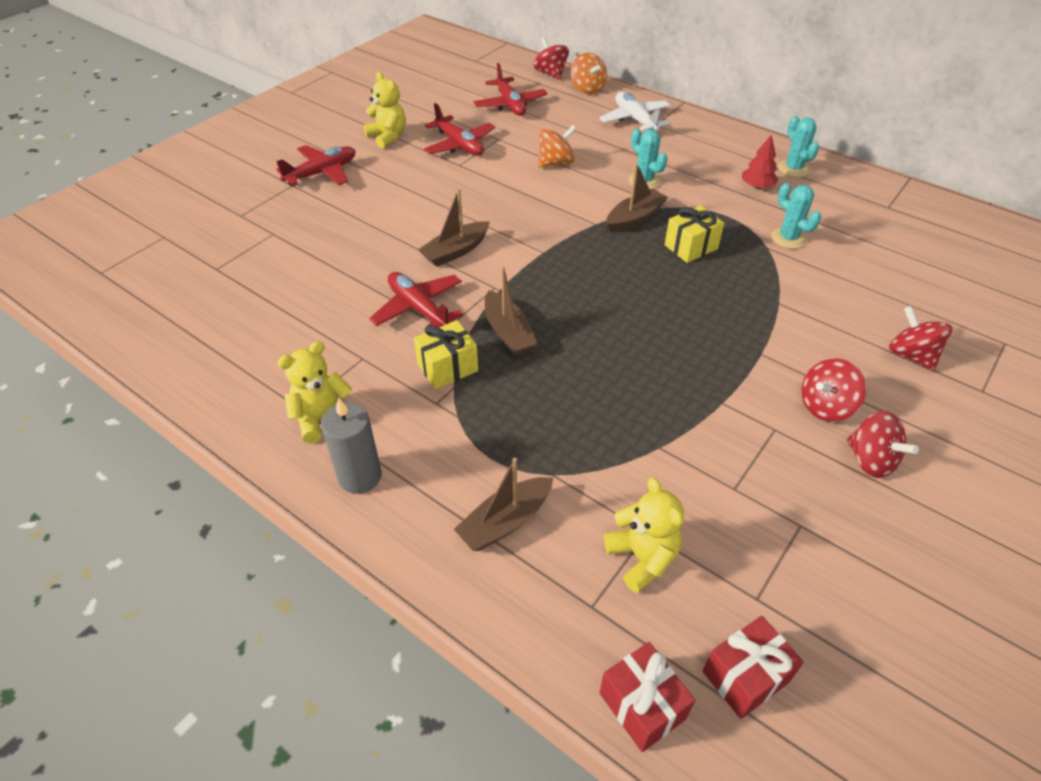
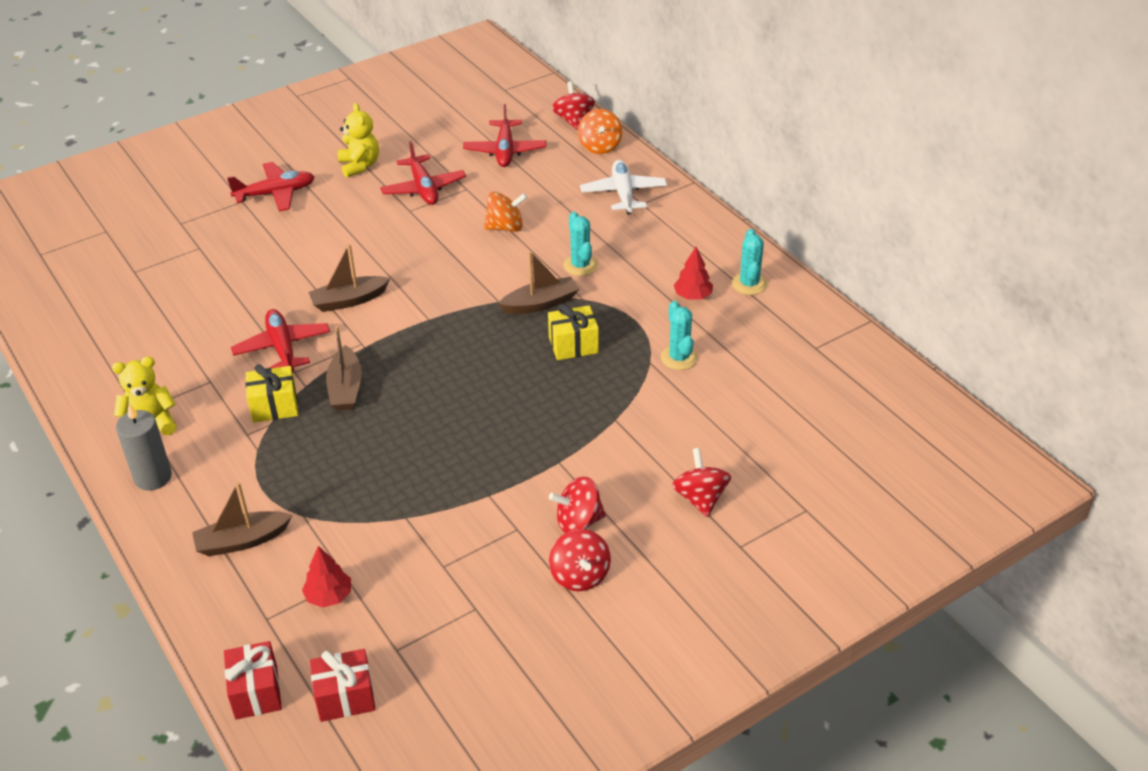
camera: 20 degrees right, 5 degrees down
(642, 558) = (329, 596): yellow teddy bear -> red tree

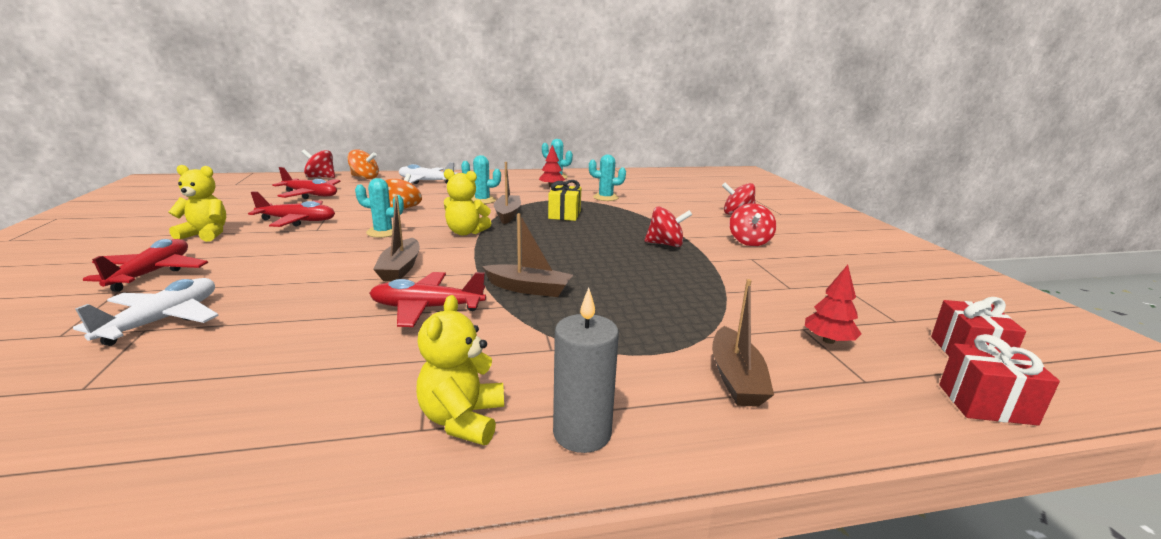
camera: 70 degrees left, 20 degrees down
(213, 246) = (163, 320): none -> white plane
(274, 406) = (520, 326): yellow gift -> none
(427, 250) = (383, 232): none -> turquoise cactus
(461, 298) = (466, 232): none -> yellow teddy bear
(580, 576) = (804, 250): red spinning top -> red spinning top (665, 244)

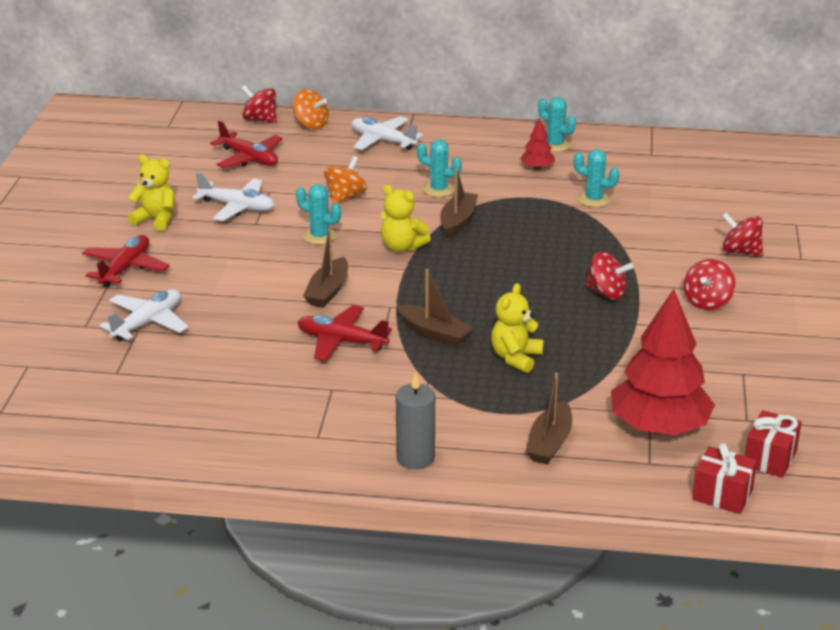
camera: 20 degrees right, 10 degrees up
(297, 221) = (237, 207): red plane -> white plane
(462, 420) = (344, 436): yellow teddy bear -> yellow teddy bear (515, 358)
(564, 215) = (523, 228): yellow gift -> none
(828, 340) = (659, 427): red tree -> red tree, size x2.28

